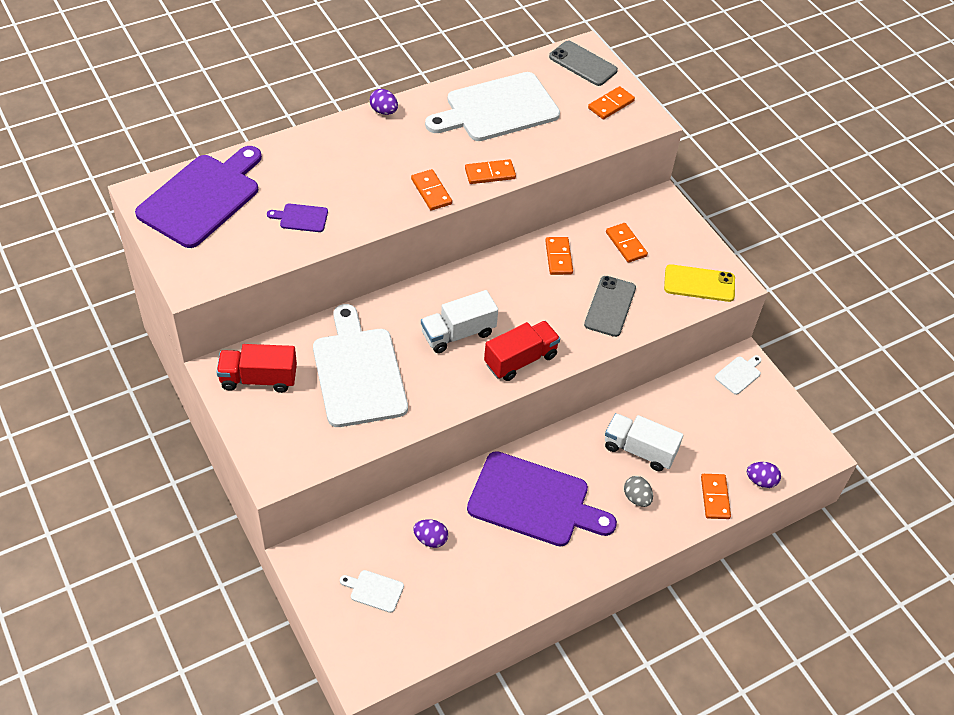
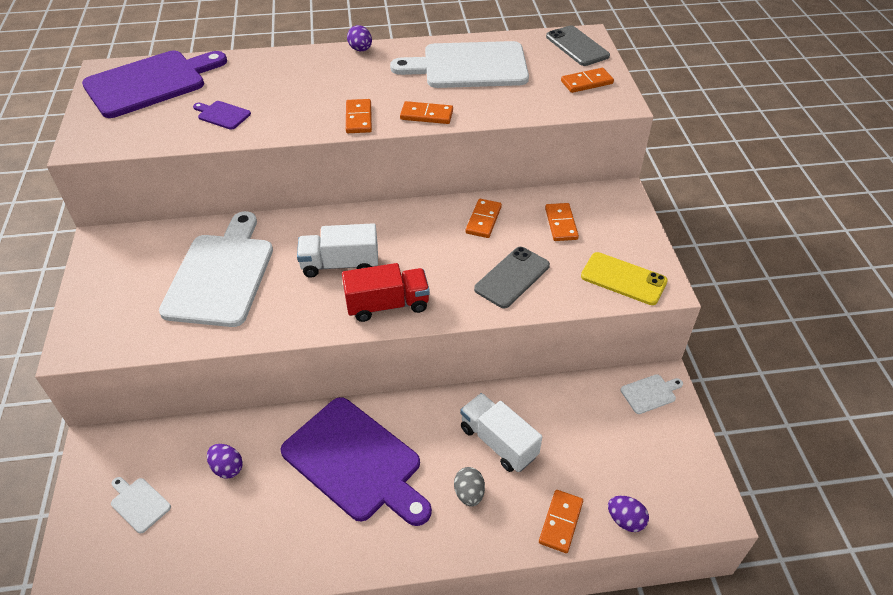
camera: 25 degrees right, 5 degrees down
(258, 379) = (128, 257): red truck -> none

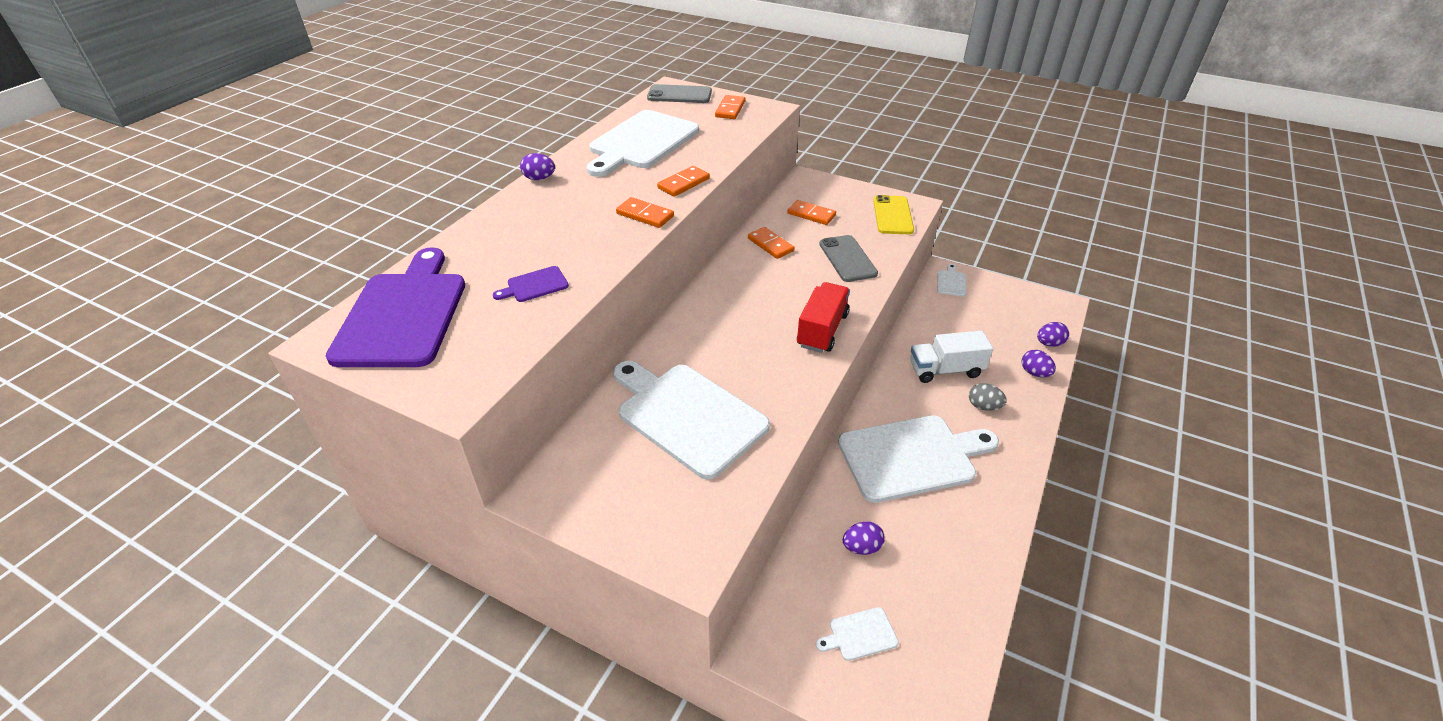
camera: 55 degrees left, 5 degrees down
(340, 264) = (747, 337): white truck -> none
(356, 461) = (911, 457): purple cutting board -> white cutting board
(560, 522) = (1034, 373): orange domino -> purple egg
(623, 279) = (892, 215): yellow phone -> yellow phone turned 60 degrees counterclockwise

